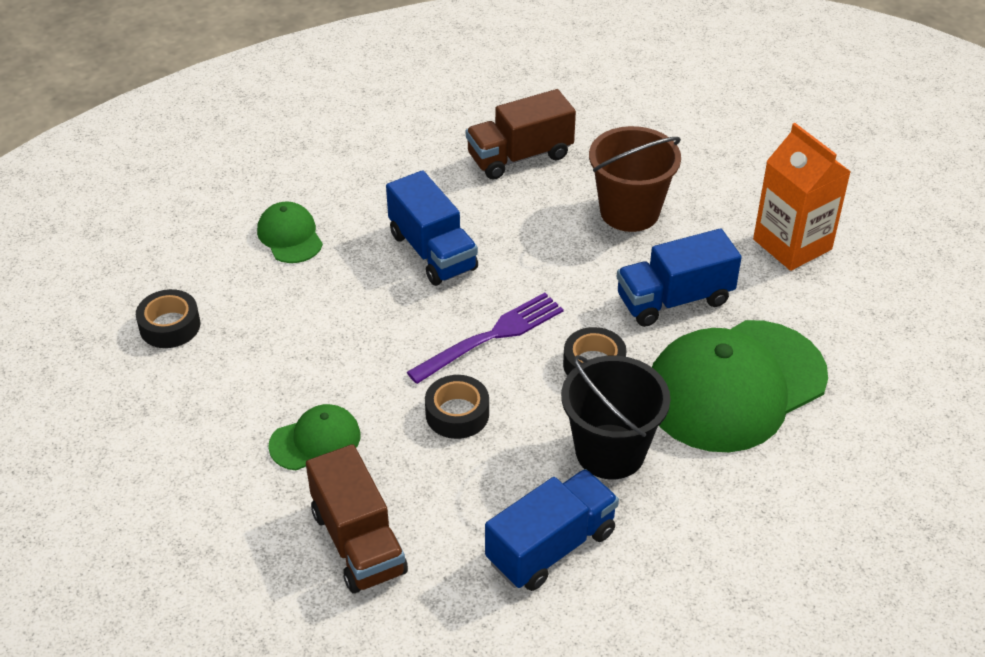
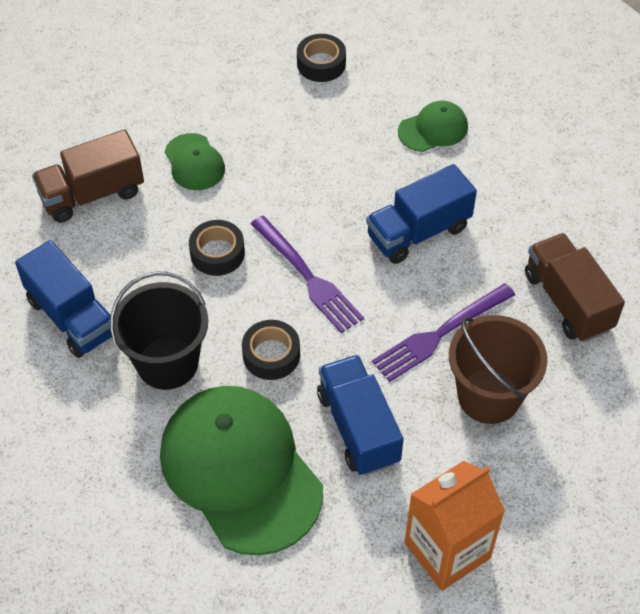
camera: 90 degrees right, 10 degrees up
(562, 241) = (439, 335): none -> purple fork

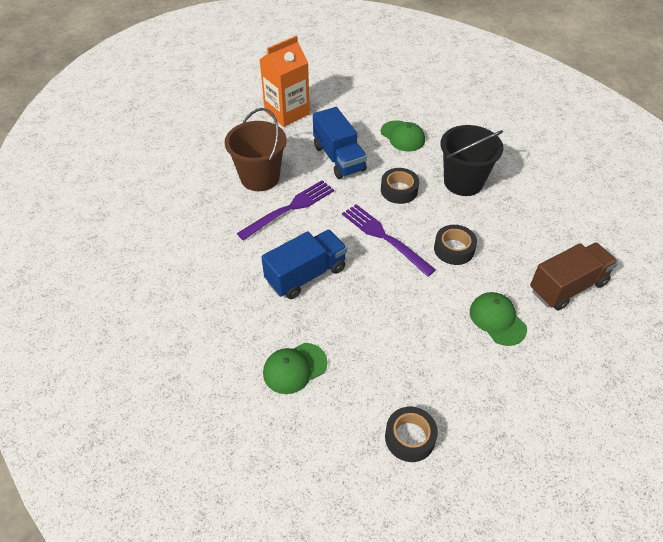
camera: 175 degrees right, 5 degrees down
(72, 317) = (536, 203): blue truck -> none
(240, 470) = (402, 136): green cap -> green cap, size x0.46
(568, 301) = (199, 234): brown truck -> none

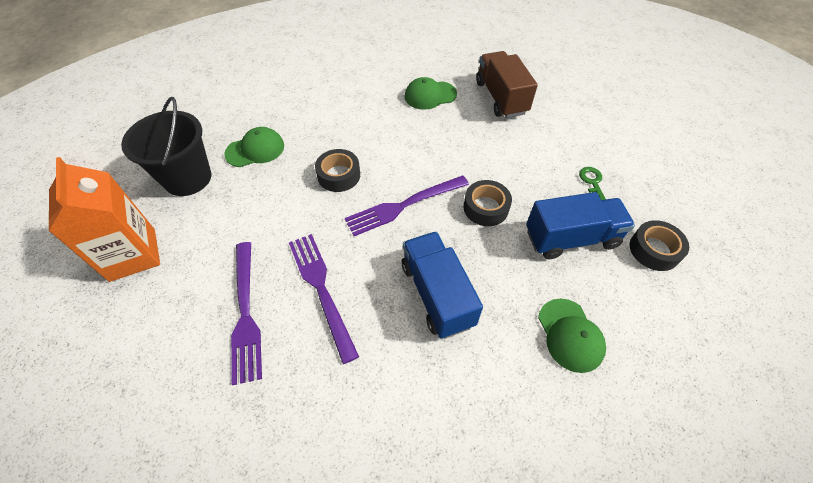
camera: 75 degrees left, 5 degrees up
(260, 177) = (246, 314): brown bucket -> purple fork
(339, 158) = (258, 217): blue truck -> blue truck (571, 238)
(454, 249) = (437, 155): black tape -> black tape (486, 208)
(463, 182) = (350, 123): black bucket -> black bucket (188, 178)
(479, 379) = (592, 182): none -> green key
(497, 320) = (529, 151): green cap -> green cap (430, 95)

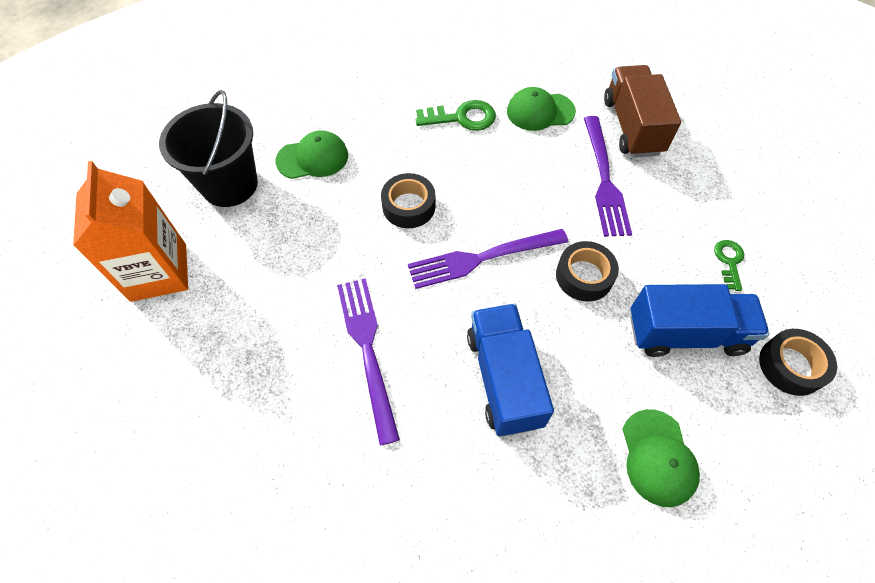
camera: 10 degrees right, 5 degrees up
(246, 314) = (277, 366): purple fork -> purple fork (604, 180)
(370, 106) = (461, 118): none -> green key

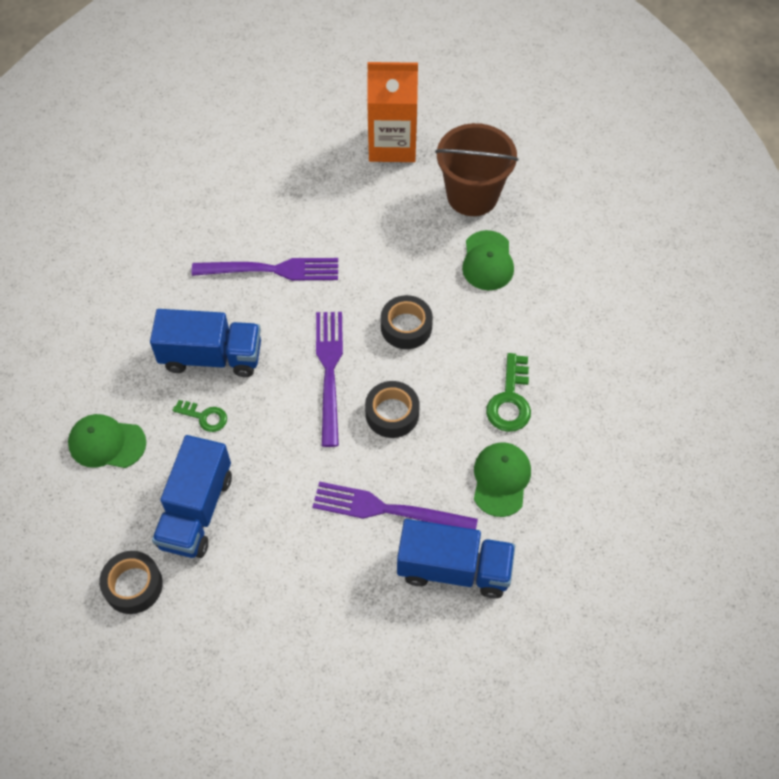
camera: 105 degrees right, 0 degrees up
(230, 184) = (472, 196): black bucket -> brown bucket
(584, 276) = (282, 449): black tape -> black tape (392, 413)
(632, 126) = (454, 569): brown truck -> blue truck
(729, 261) = (252, 586): green key -> green key (204, 417)

